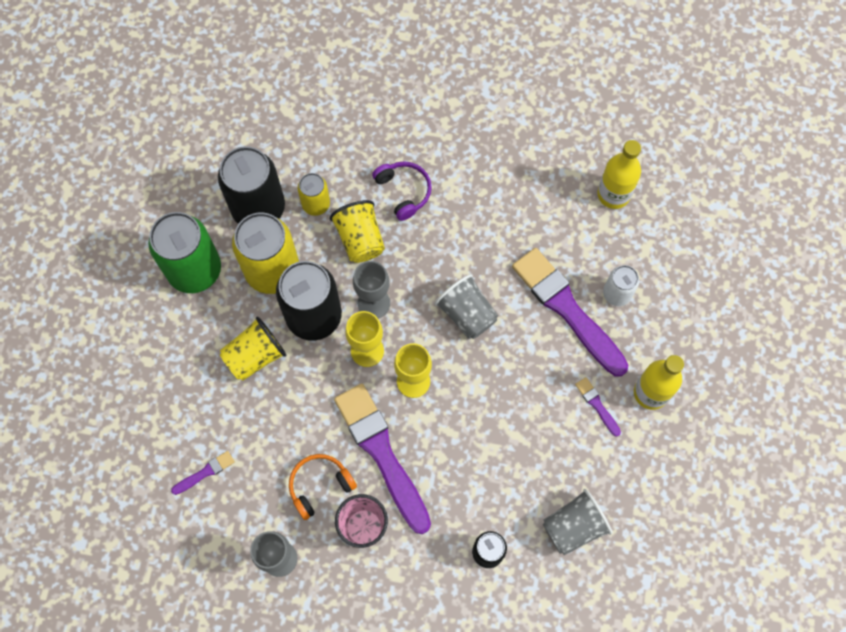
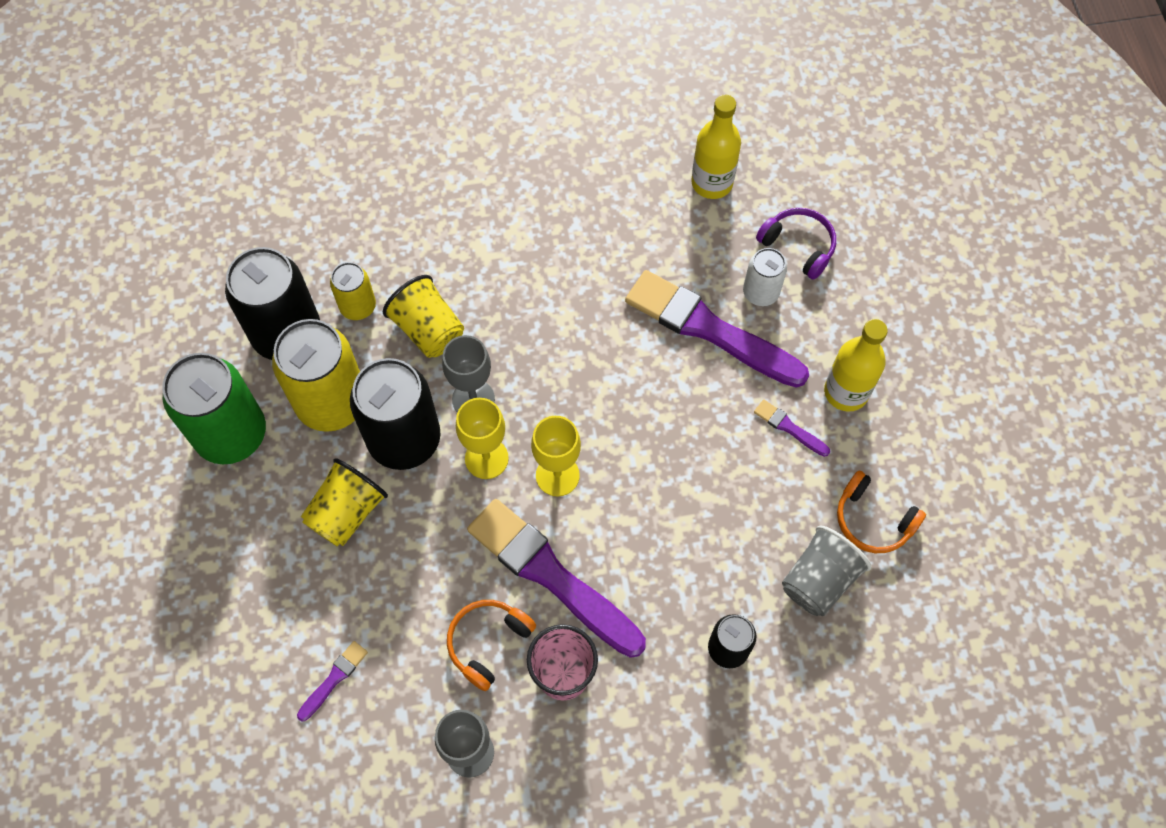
camera: 20 degrees left, 5 degrees down
(404, 191) = (461, 258): purple headphones -> purple headphones (798, 246)
(467, 314) = (592, 374): grey cup -> none
(631, 496) = (873, 520): none -> orange headphones

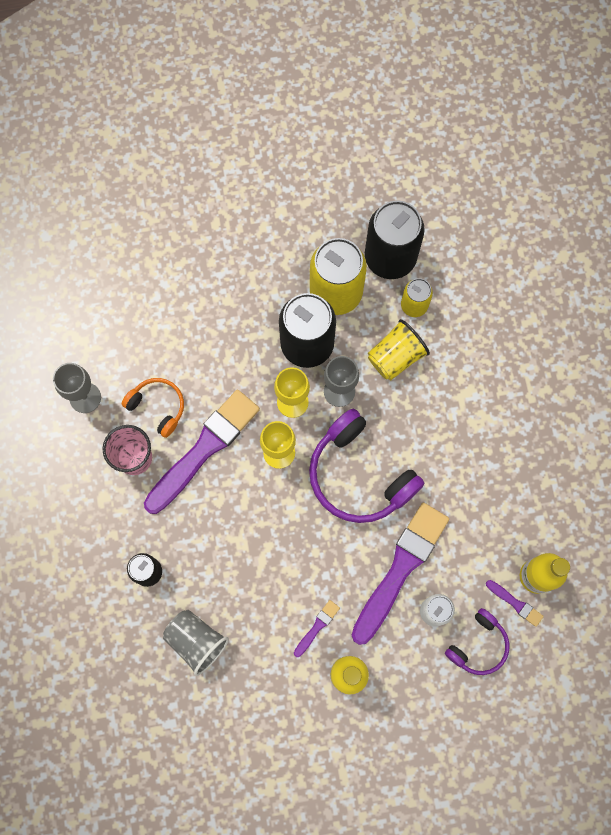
camera: 90 degrees right, 10 degrees up
(231, 434) = (311, 228): green can -> none
(334, 679) = (136, 309): purple brush -> purple brush (515, 603)
(347, 512) = (252, 309): yellow cup -> none
(588, 375) = (359, 475): none -> purple headphones
(873, 520) = (242, 686): orange headphones -> none

